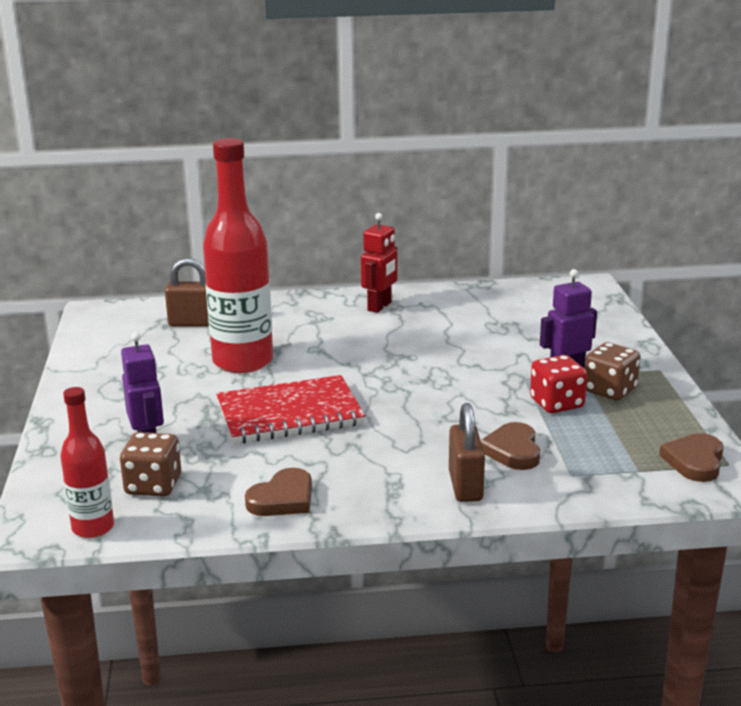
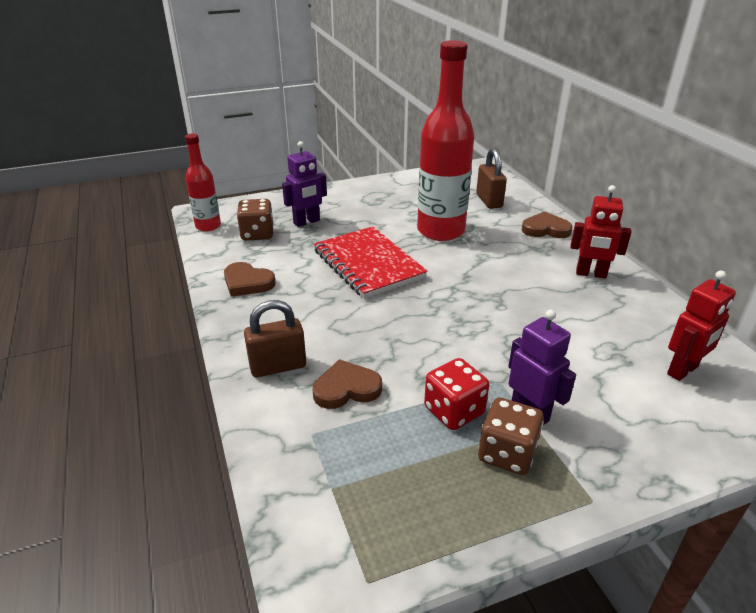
camera: 75 degrees right, 10 degrees up
(532, 306) = (683, 370): none -> red robot
(694, 461) = (364, 543): brown heart -> brown heart (545, 229)

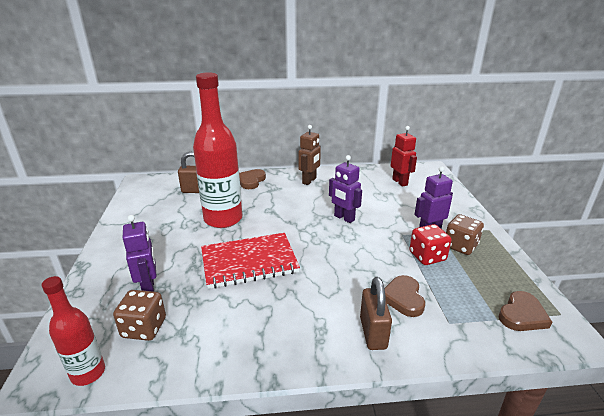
camera: 75 degrees left, 5 degrees down
(247, 282) = (237, 343): brown heart -> brown heart (522, 315)
(507, 319) = (344, 218): none -> purple robot
(591, 274) = (309, 181): red robot -> brown robot

